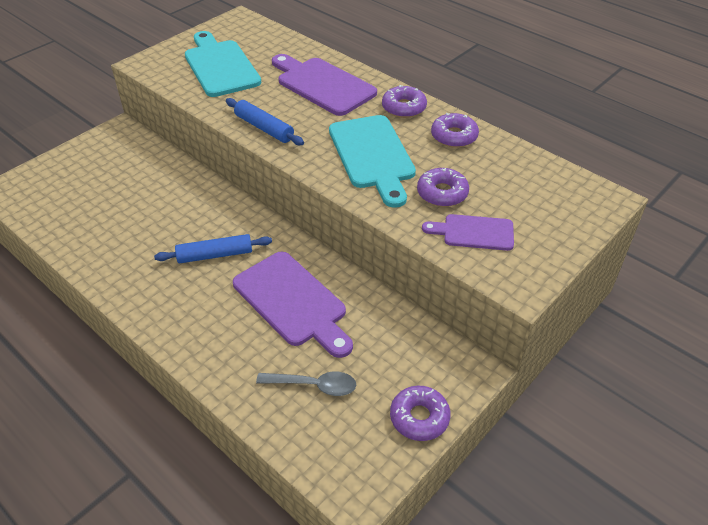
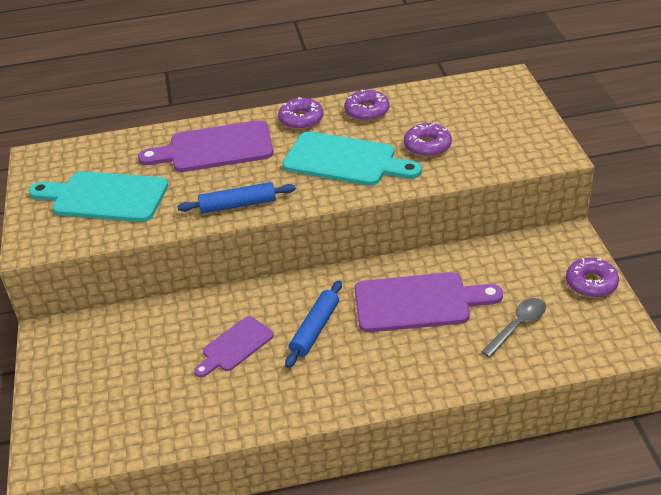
camera: 50 degrees left, 5 degrees down
(474, 232) = (485, 150): purple cutting board -> purple cutting board (235, 346)

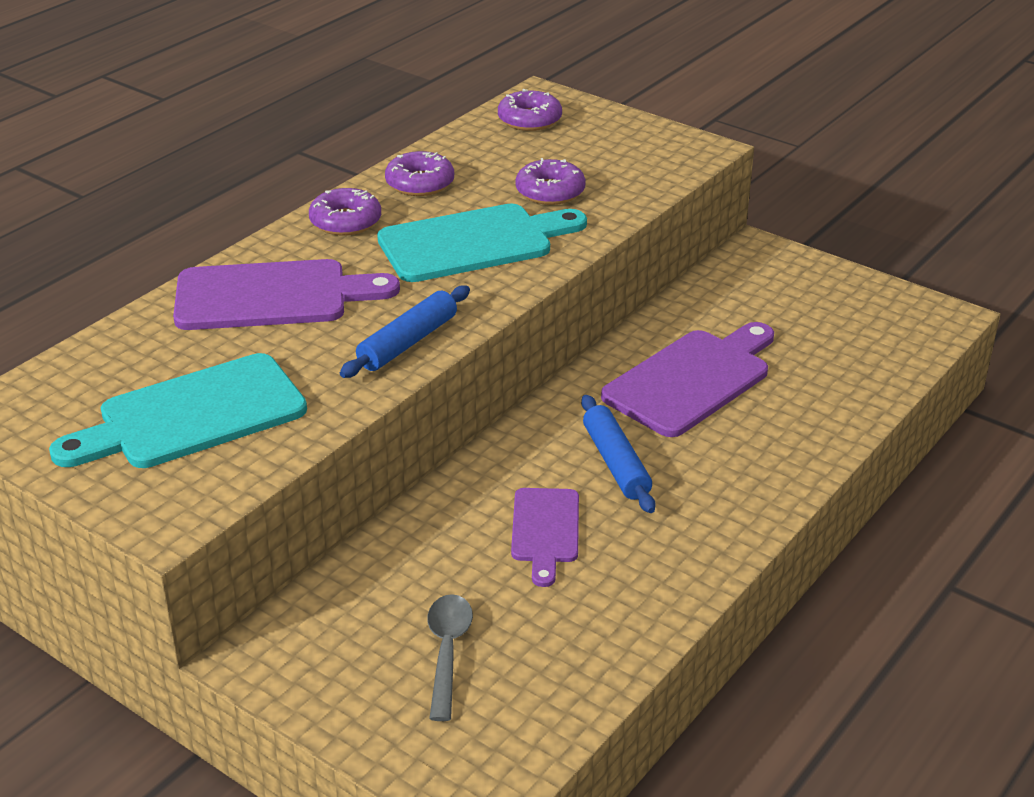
camera: 45 degrees left, 5 degrees down
(214, 148) = (272, 296): purple cutting board -> purple cutting board turned 135 degrees counterclockwise
(517, 326) = (822, 353): grey spoon -> grey spoon (447, 652)
(591, 283) = (835, 281): purple donut -> purple donut (529, 120)

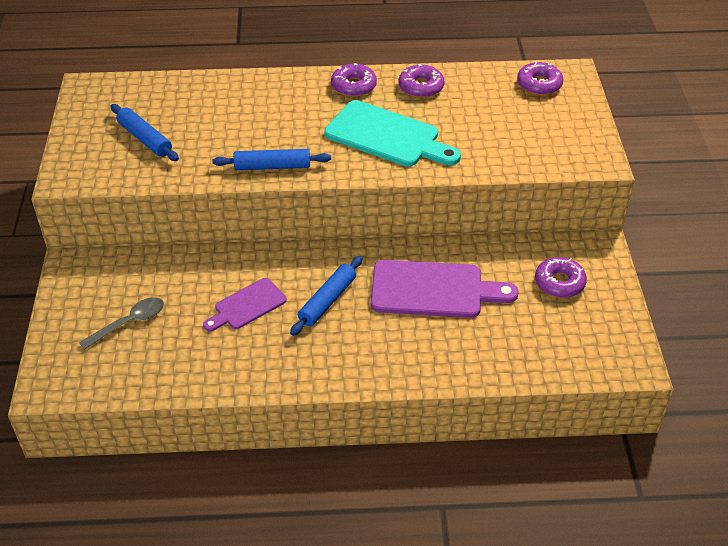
camera: 50 degrees right, 10 degrees up
(192, 415) = (145, 139): turquoise cutting board -> blue rolling pin
(272, 296) = (262, 104): purple cutting board -> none
(550, 192) = (472, 133): purple donut -> purple donut (559, 283)

